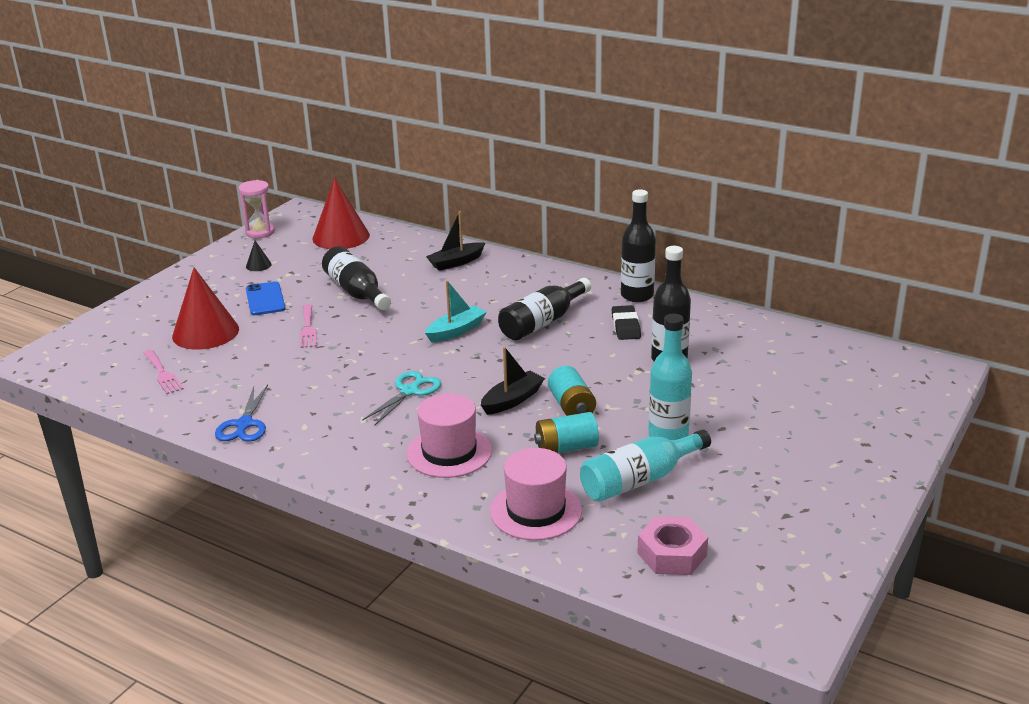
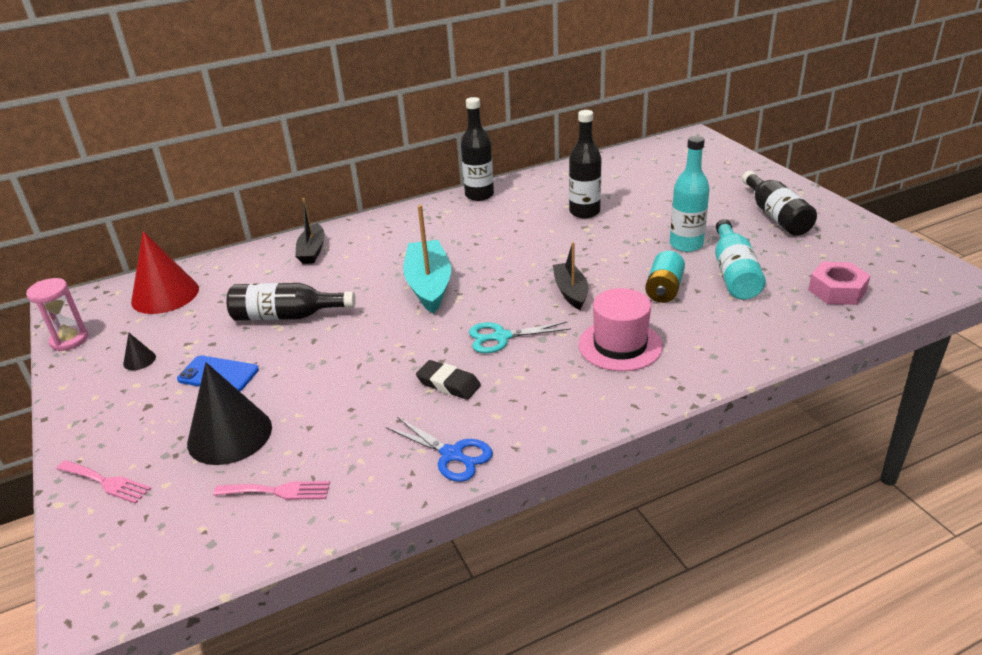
camera: 55 degrees left, 5 degrees up
(205, 332) = (230, 435): red cone -> black cone
(308, 328) = (316, 363): pink fork -> pink fork (106, 482)
(410, 391) = (501, 337): turquoise scissors -> turquoise scissors turned 75 degrees counterclockwise
(456, 331) = (429, 285): turquoise boat -> turquoise boat, size x1.60
(536, 511) = (741, 329): pink hat -> none
(542, 322) = (467, 243): black bottle -> black bottle (776, 216)
(571, 407) = (608, 269): turquoise battery -> none
(625, 326) = (518, 213): black eraser -> black eraser (448, 384)

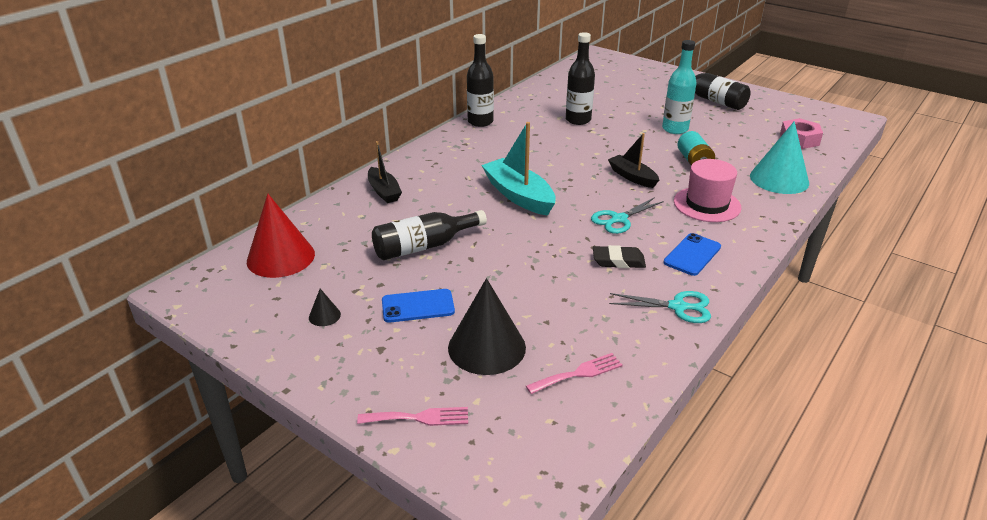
camera: 30 degrees left, 0 degrees up
(69, 340) = (225, 319): pink hourglass -> none
(452, 455) = (678, 307): blue scissors -> turquoise scissors
(535, 400) = (692, 255): none -> blue phone
(734, 273) = (727, 142): turquoise bottle -> none
(748, 336) = (779, 179): none -> turquoise cone

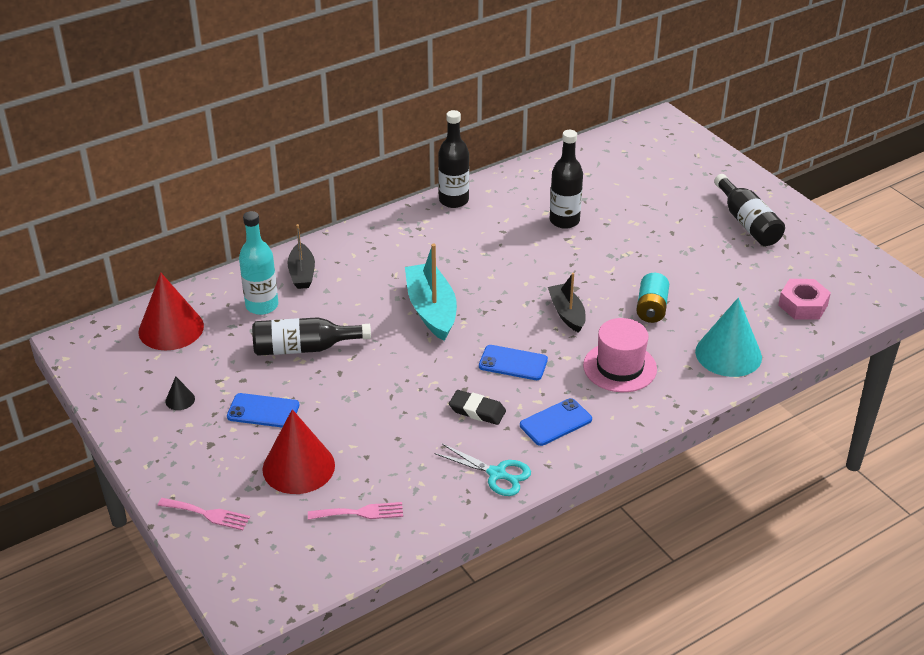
camera: 20 degrees right, 5 degrees up
(486, 347) = (298, 467): black cone -> red cone
(619, 219) = (513, 363): turquoise scissors -> blue phone
(675, 129) = (666, 258): turquoise bottle -> turquoise bottle (262, 306)

